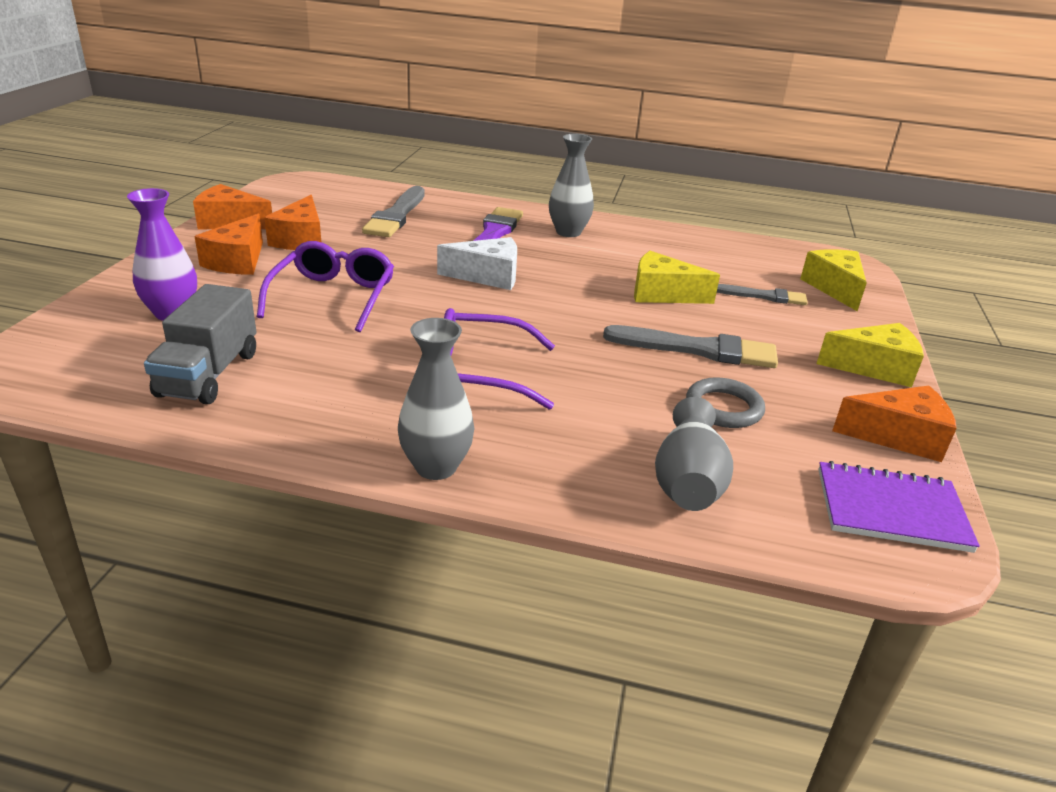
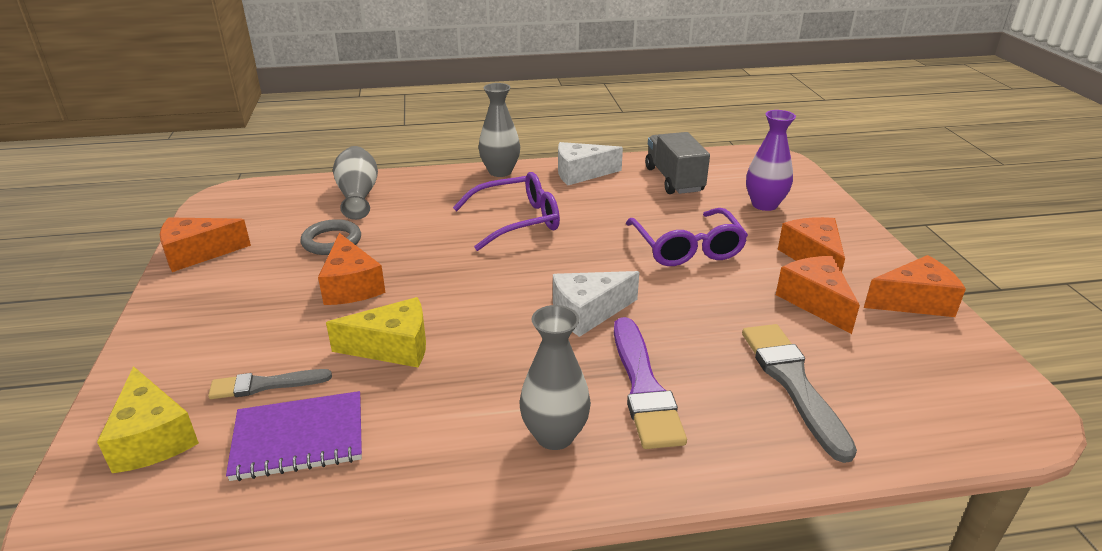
camera: 160 degrees right, 0 degrees up
(317, 424) = (581, 173): none -> white cheese
(698, 349) = (351, 286): grey brush -> orange cheese
(874, 368) = (177, 313): yellow cheese -> none
(891, 509) = (234, 209): purple notebook -> purple notebook (299, 438)

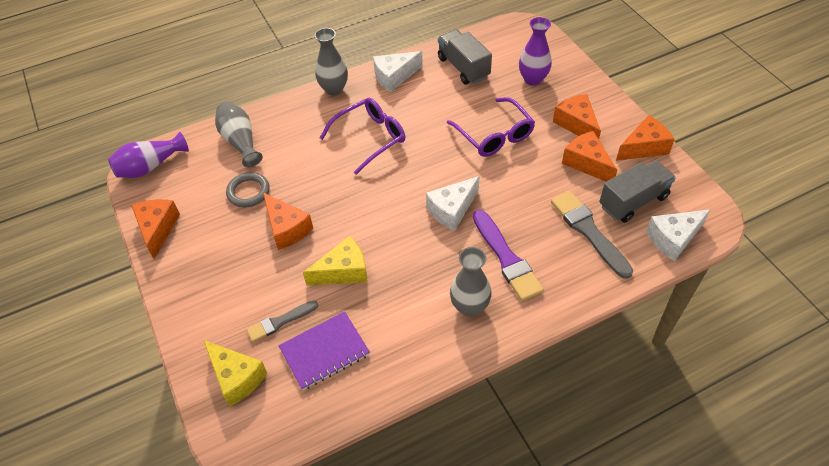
camera: 15 degrees left, 20 degrees up
(198, 253) = (158, 229): orange cheese -> orange cheese turned 120 degrees clockwise
(240, 198) = (150, 166): none -> purple vase
(881, 361) = (633, 201): none -> grey truck
(943, 425) = (673, 238): none -> white cheese

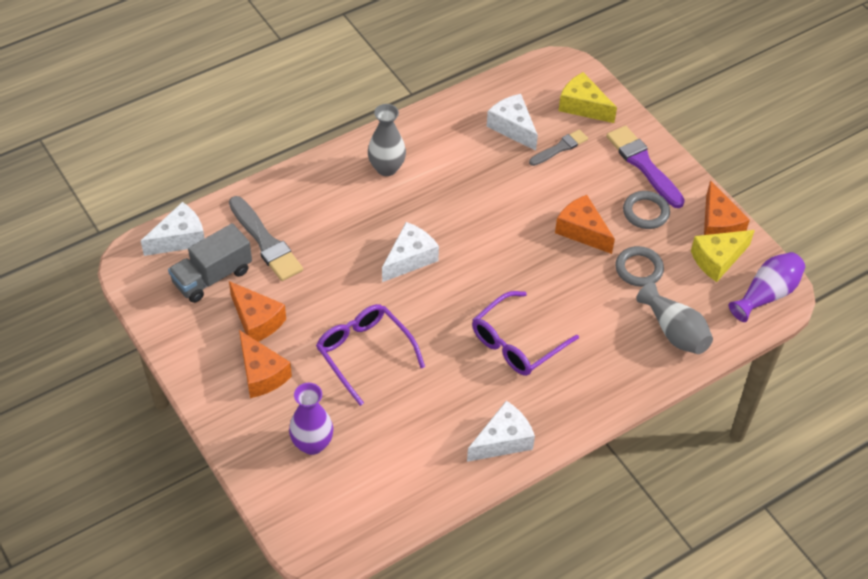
camera: 170 degrees right, 0 degrees up
(220, 244) = (645, 212): none -> grey ring
(324, 352) = (512, 127): purple notebook -> white cheese
(334, 89) = (581, 416): grey vase -> none
(343, 271) = (512, 193): yellow cheese -> yellow cheese (717, 259)
(463, 67) = (408, 461): grey truck -> none
(506, 258) = (351, 212): purple brush -> purple brush (643, 165)
(644, 147) = (185, 344): orange cheese -> none

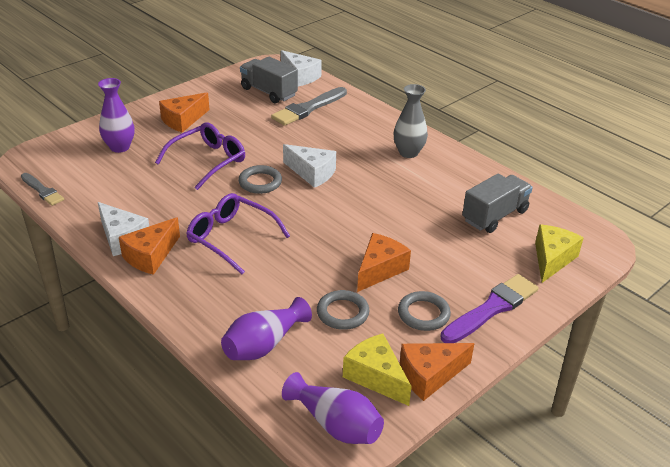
camera: 80 degrees right, 15 degrees down
(256, 320) = (232, 113): orange cheese -> orange cheese (150, 256)
(419, 307) = (260, 182): none -> grey ring
(512, 127) = (495, 216): white cheese -> grey truck
(560, 148) = (484, 247): grey brush -> grey brush (42, 191)
(674, 332) = (263, 344): grey vase -> purple vase

